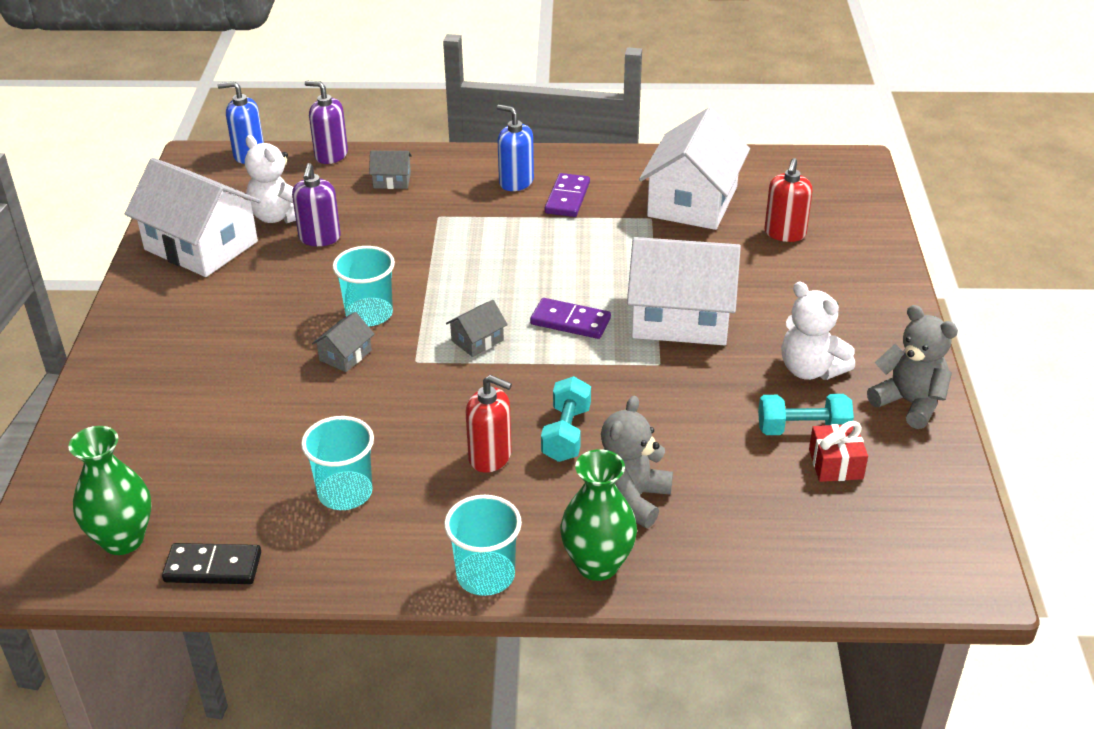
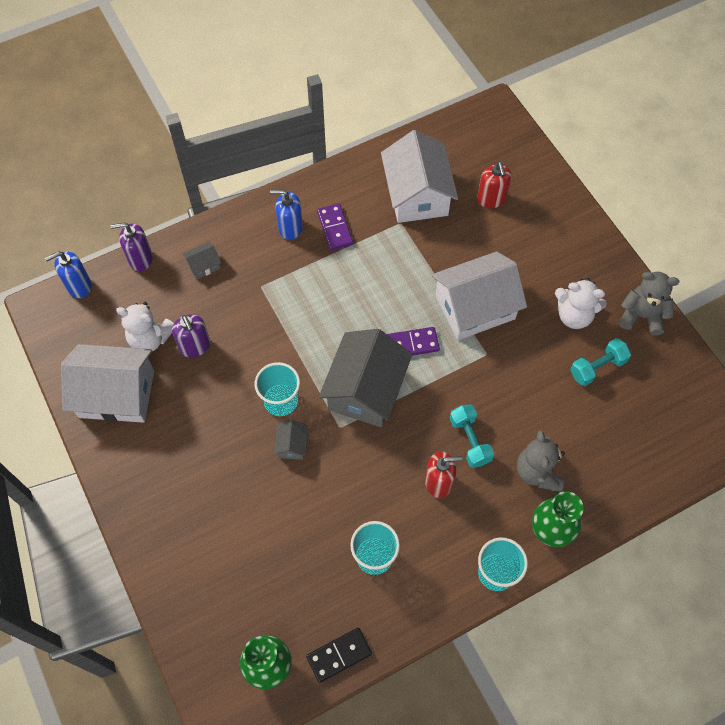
camera: 30 degrees left, 25 degrees up
(477, 340) = (365, 389): grey house -> grey house, size x2.35
(835, 464) = (629, 385): red gift -> none

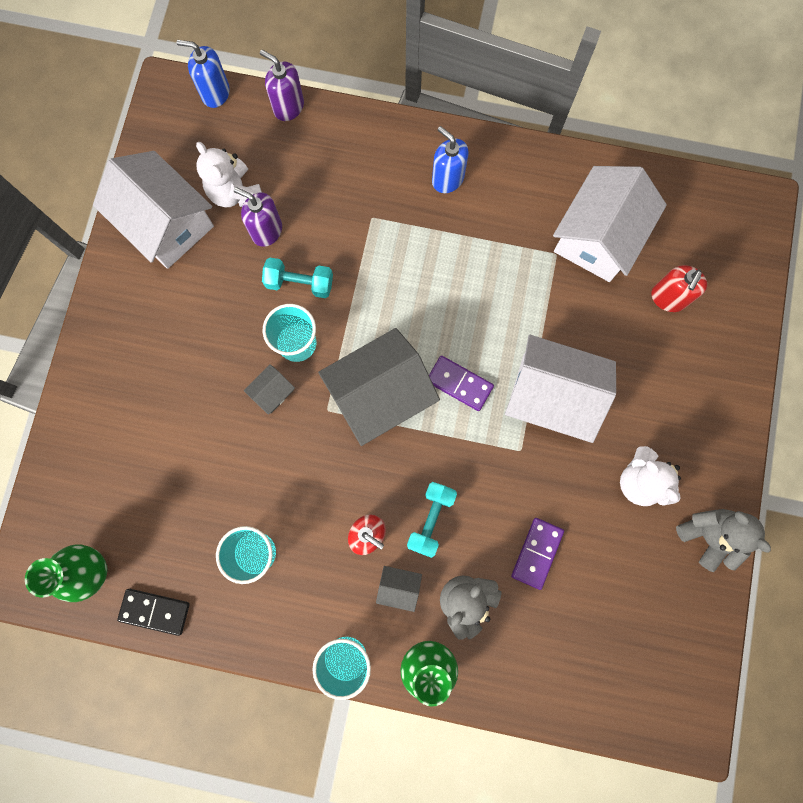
camera: 40 degrees right, 15 degrees up
(195, 346) = (266, 231): purple soap dispenser -> purple soap dispenser turned 105 degrees clockwise
(203, 265) = (338, 156): grey house -> grey house (399, 587)
(334, 228) = (488, 211): purple domino -> purple domino (536, 553)
(597, 367) = (614, 550): turquoise dumbbell -> turquoise dumbbell (300, 283)

